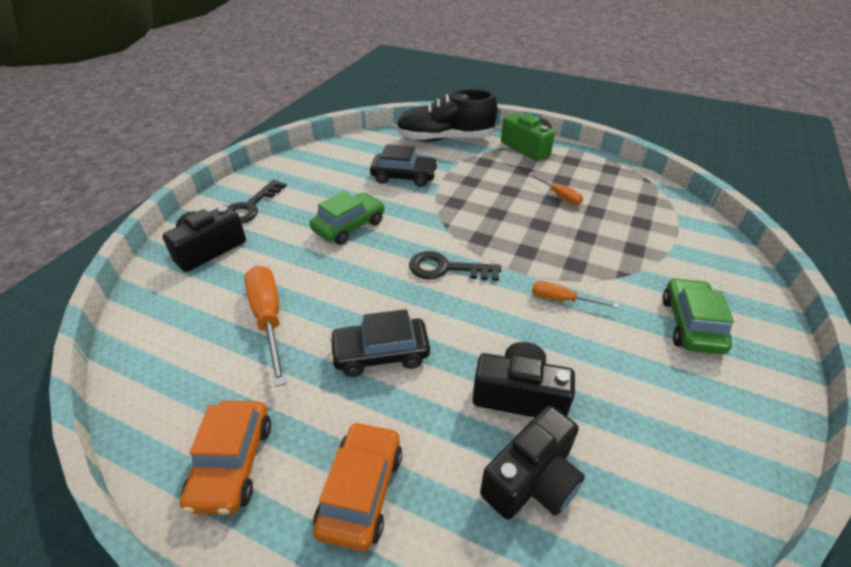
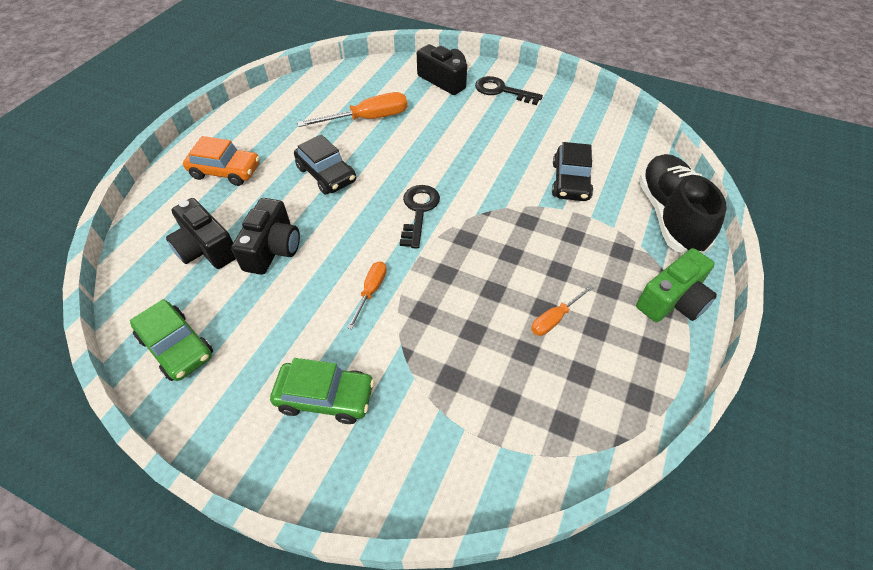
camera: 90 degrees right, 10 degrees up
(232, 463) = (258, 121): orange car -> none
(349, 226) = (479, 148): green car -> green car (176, 347)
(381, 353) = (326, 174): black car -> black car turned 150 degrees clockwise

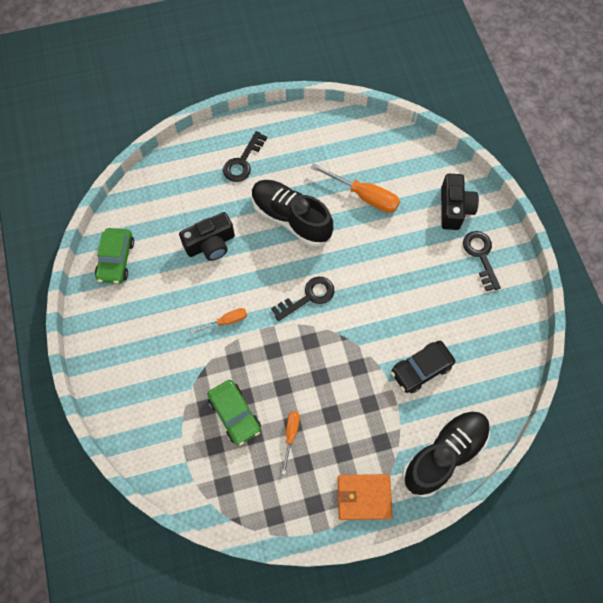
camera: 50 degrees right, 15 degrees up
(206, 248) = (181, 211): black camera -> none
(225, 171) = (243, 162): orange car -> black key
(325, 397) = (146, 355): green car -> green car (234, 414)
(326, 174) = (291, 218): black car -> black shoe
(555, 318) = (291, 435): orange screwdriver -> orange screwdriver turned 90 degrees clockwise
(672, 300) = (364, 497): green camera -> orange wallet

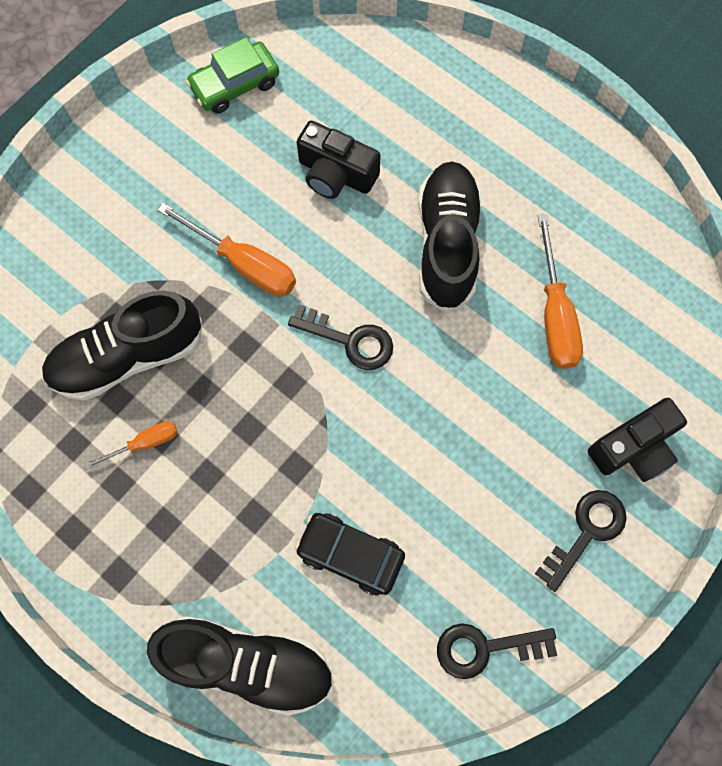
camera: 55 degrees right, 5 degrees up
(226, 321) = (244, 264): orange screwdriver -> orange screwdriver, size x1.77
(234, 414) = (128, 357): green car -> black shoe
(243, 162) = (483, 132): black key -> black key (485, 648)
(364, 497) = (121, 590): orange wallet -> none

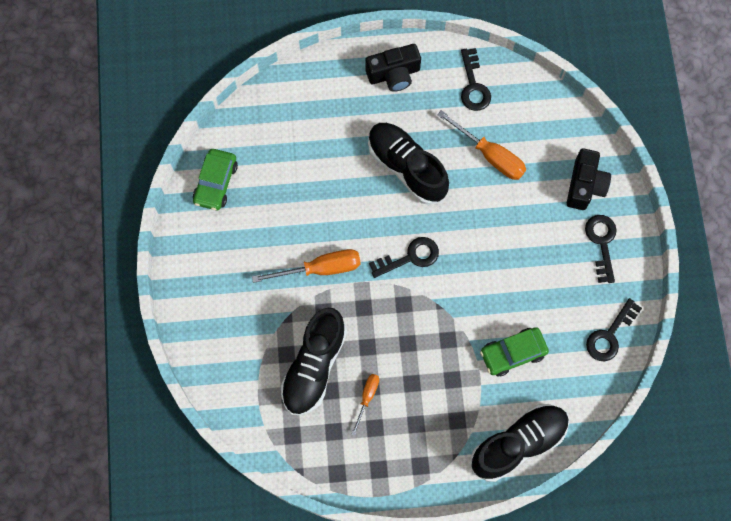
camera: 45 degrees left, 0 degrees up
(336, 174) = (317, 182): black camera -> black camera (394, 74)
(350, 554) = (513, 353): black car -> green car
(614, 225) = (473, 86): none -> black key

